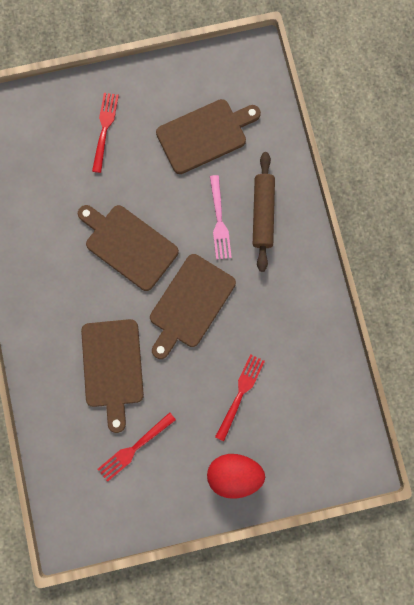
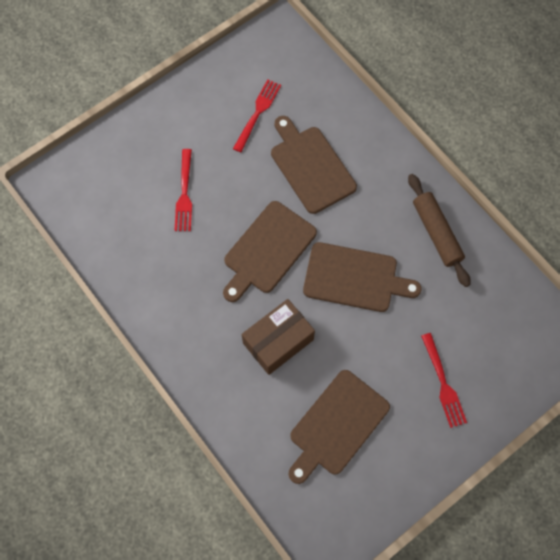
camera: 155 degrees right, 10 degrees down
(190, 304) = (267, 250): brown cutting board -> brown cutting board turned 150 degrees counterclockwise
(219, 221) = (278, 341): pink fork -> brown box
(234, 473) = (161, 129): red egg -> none
(263, 214) = (237, 368): brown rolling pin -> brown rolling pin (436, 233)

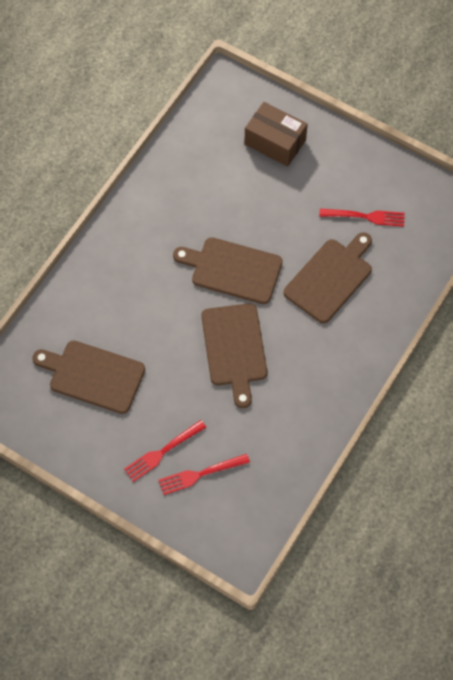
camera: 70 degrees right, 5 degrees down
(184, 193) = (259, 186): red fork -> red fork (200, 474)
(278, 341) = (151, 306): brown box -> brown box (275, 142)
(436, 233) = (308, 405): brown rolling pin -> none

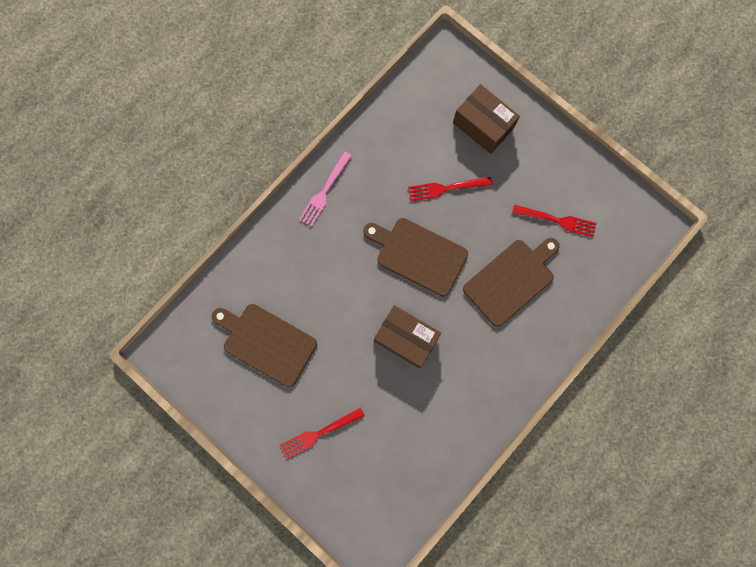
camera: 10 degrees right, 15 degrees up
(127, 226) = (325, 191): none -> pink fork
(200, 474) = (351, 462): red fork -> red fork (446, 188)
(234, 349) = (406, 338): brown cutting board -> brown box

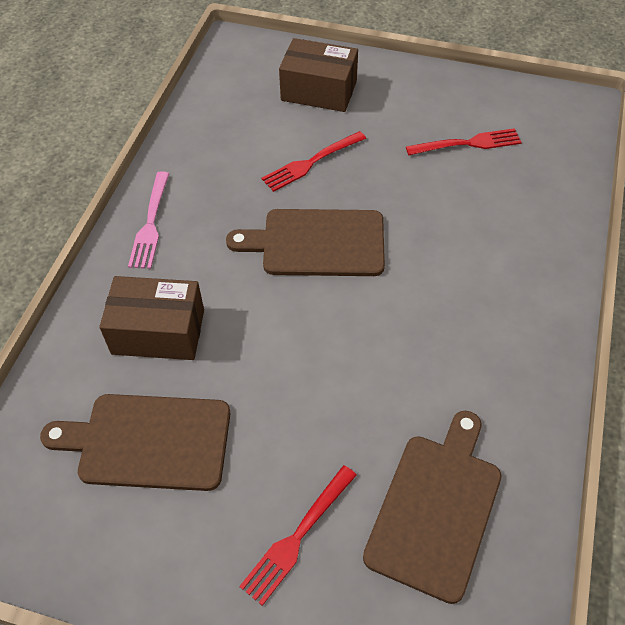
camera: 25 degrees left, 25 degrees down
(406, 338) = (358, 345): brown box -> brown box (158, 332)
(511, 280) = (455, 222): brown cutting board -> brown cutting board (436, 508)

